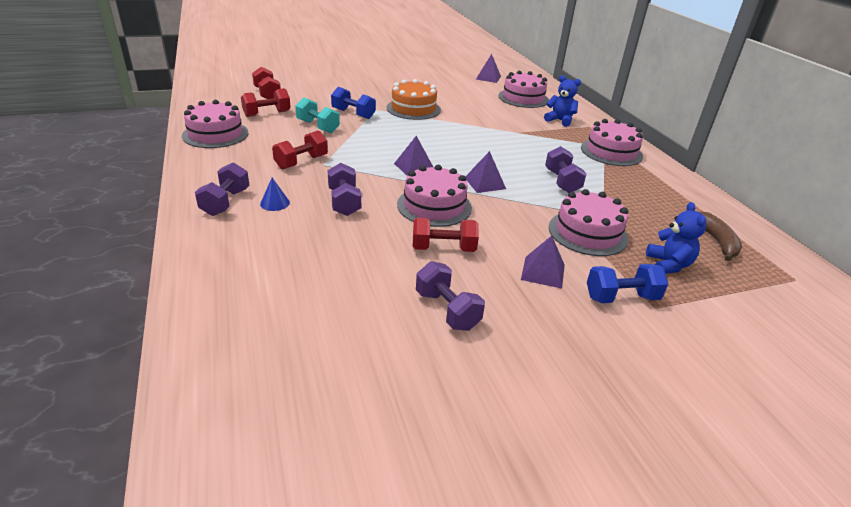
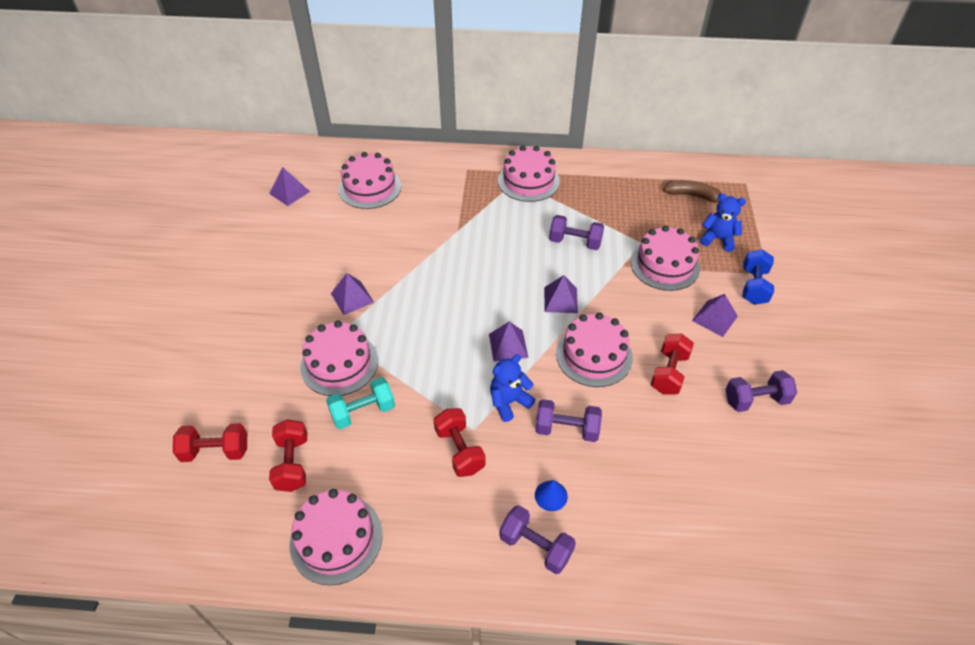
camera: 65 degrees left, 15 degrees up
(353, 114) = (339, 363): blue dumbbell -> pink cake
(413, 109) = (352, 297): orange cake -> purple pyramid
(560, 120) = (443, 184): blue teddy bear -> blue teddy bear (509, 402)

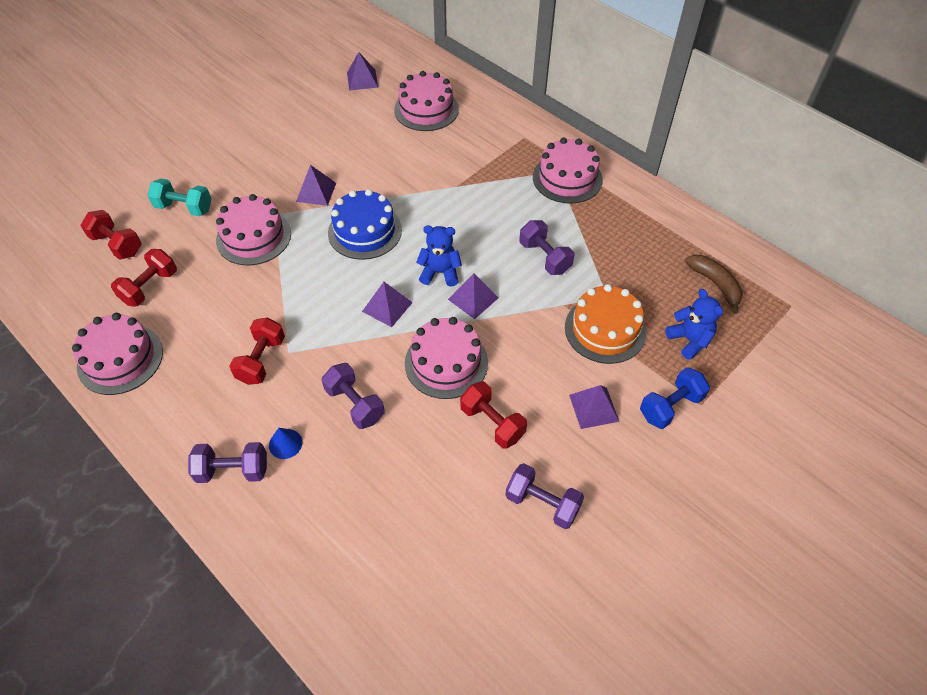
camera: 40 degrees right, 5 degrees up
(363, 411) = (230, 283): turquoise dumbbell -> turquoise dumbbell (184, 208)
(427, 303) = (365, 231): none -> blue cake
(509, 402) = (337, 351): blue teddy bear -> blue teddy bear (440, 272)
(536, 546) = (233, 470): purple dumbbell -> purple dumbbell turned 75 degrees counterclockwise
(664, 265) = (605, 329): pink cake -> orange cake
(669, 373) = (492, 423): red dumbbell -> red dumbbell turned 75 degrees clockwise

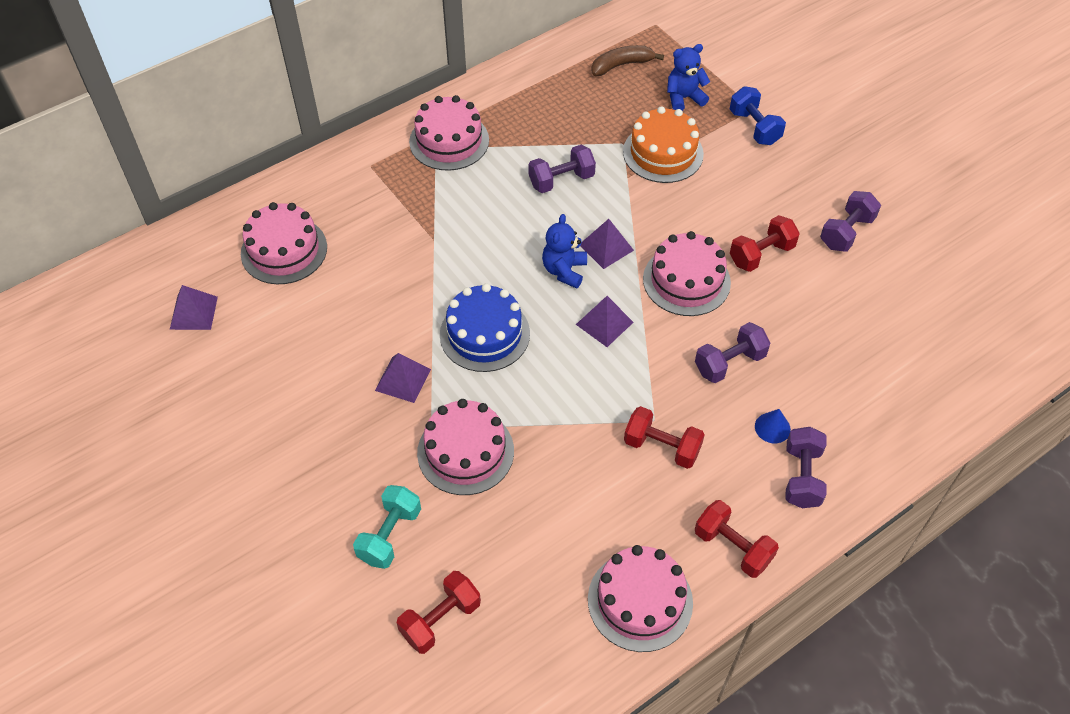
camera: 80 degrees left, 0 degrees up
(150, 287) = (528, 572): red dumbbell -> red dumbbell (732, 547)
(593, 408) = (751, 179): purple pyramid -> none

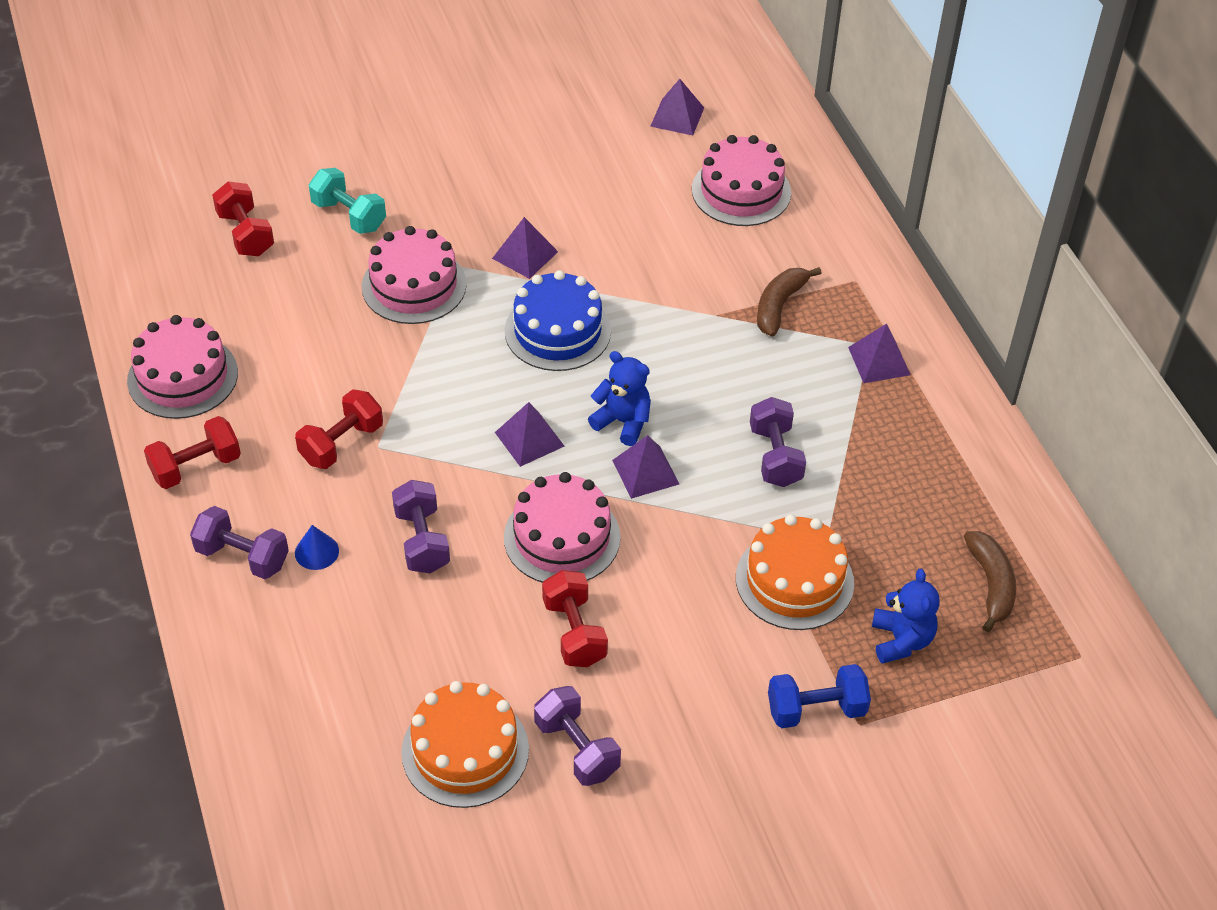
camera: 105 degrees right, 5 degrees down
(411, 203) = (779, 306): none -> brown banana
(449, 141) = (879, 361): pink cake -> purple pyramid
(881, 288) = (465, 750): none -> orange cake

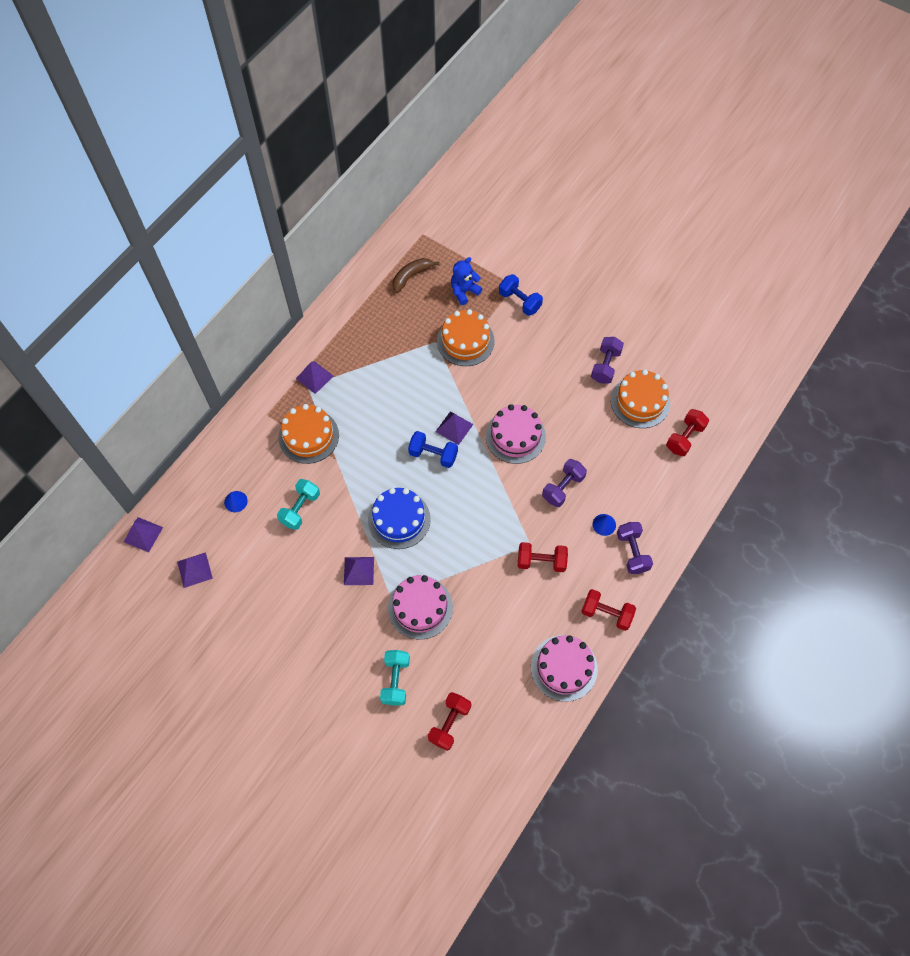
camera: 125 degrees left, 15 degrees up
(529, 439) = (474, 485): purple pyramid -> purple pyramid (143, 534)
(574, 632) = (556, 400): red dumbbell -> red dumbbell (685, 438)
(623, 422) = (433, 455): blue teddy bear -> blue dumbbell
(670, 244) = (300, 509): none -> turquoise dumbbell
(741, 191) = (235, 501): pink cake -> blue cone
(775, 456) = (405, 385): purple dumbbell -> none
(779, 306) = (308, 436): brown banana -> orange cake

